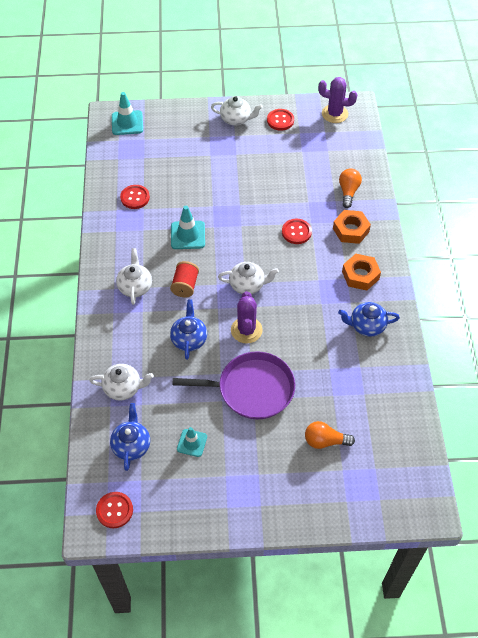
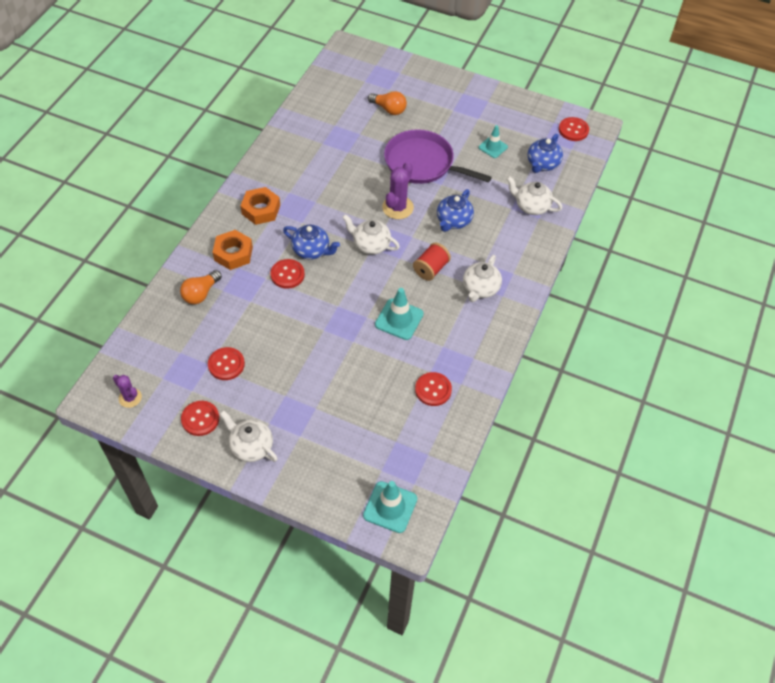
camera: 155 degrees left, 0 degrees up
(290, 156) = (226, 364): none -> red button
(334, 114) = (130, 398): purple cactus -> purple cactus, size x0.63
(366, 326) = (291, 168): blue teapot -> blue teapot (311, 250)

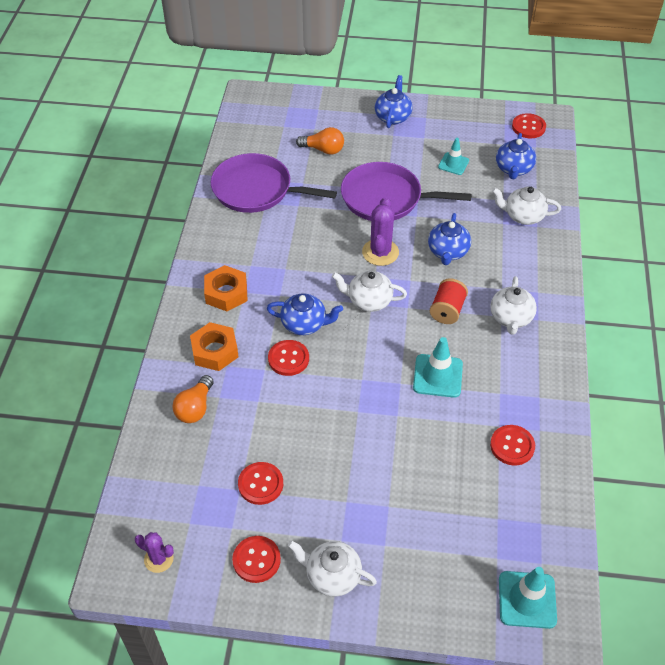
camera: 15 degrees left, 5 degrees down
(319, 130) = (256, 189): none -> purple pan
(460, 94) = (393, 117): none -> blue teapot

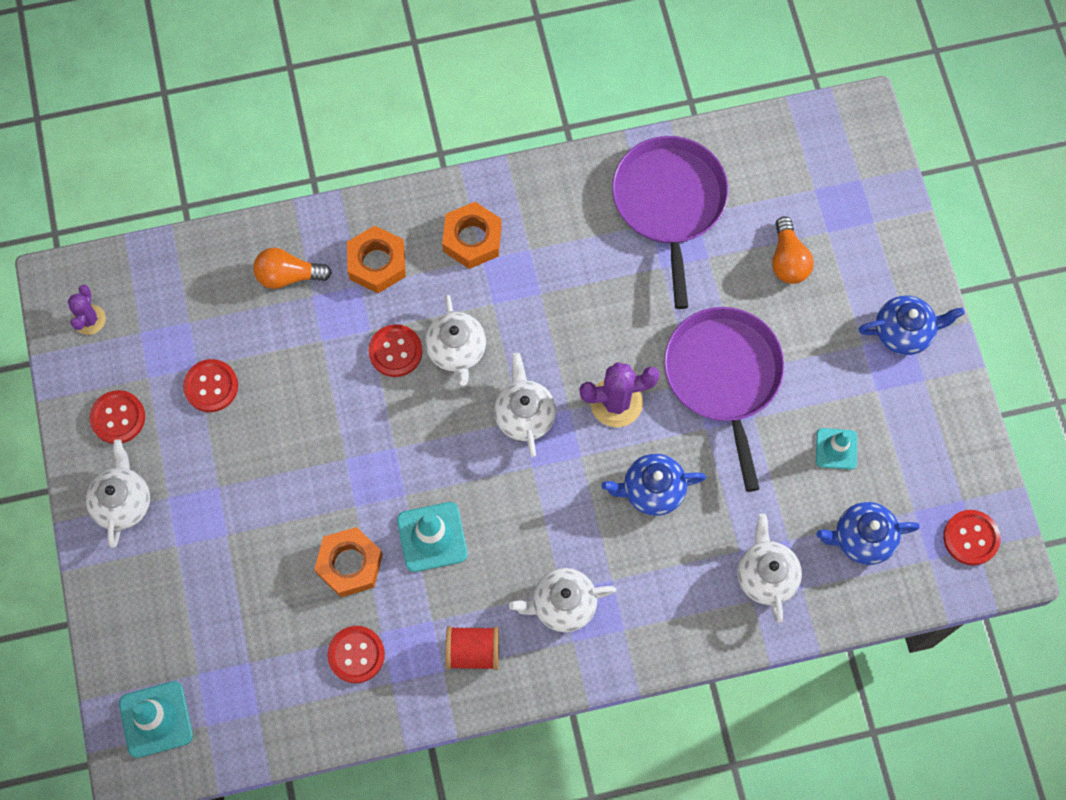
camera: 70 degrees right, 20 degrees up
(304, 324) = (456, 350): blue teapot -> white teapot
(441, 431) = (349, 564): none -> orange nut
(447, 310) = (545, 519): red spool -> red spool (473, 651)

